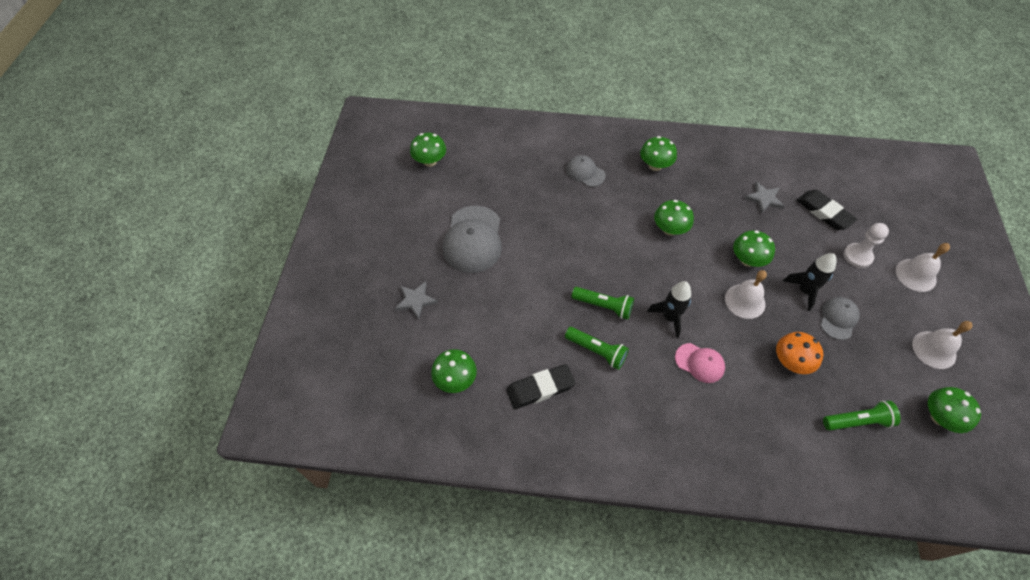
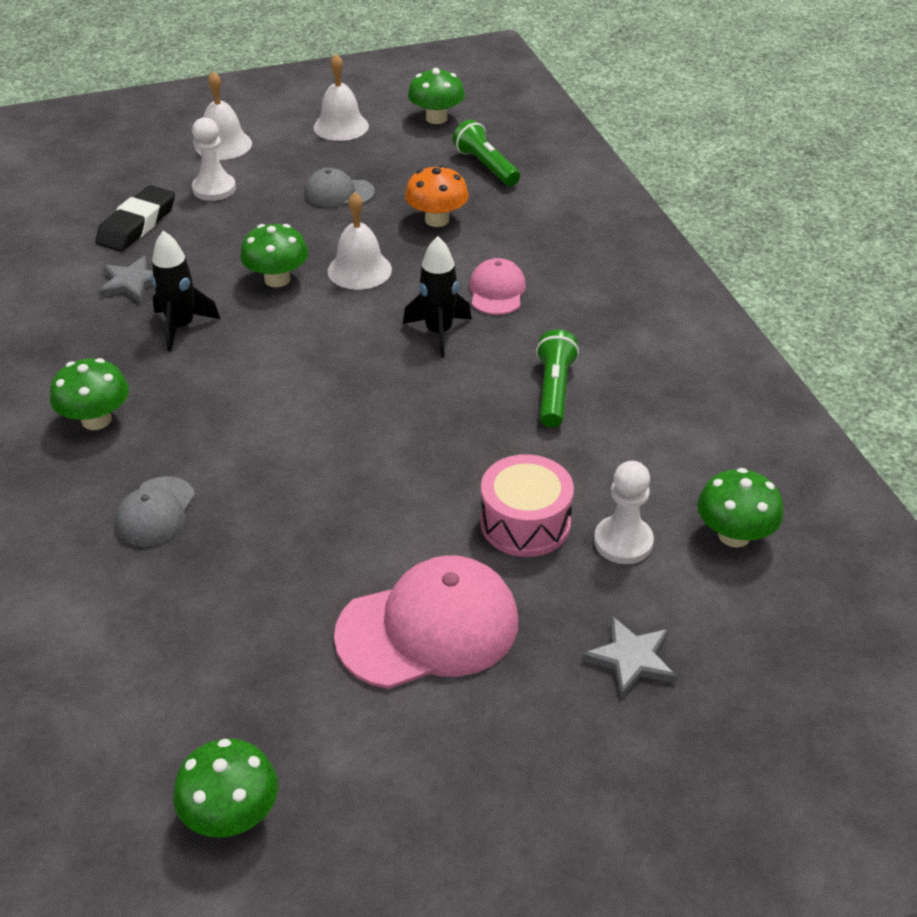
camera: 115 degrees left, 15 degrees down
(473, 239) = (428, 628): grey cap -> pink cap
(478, 330) = (623, 542): none -> white pawn
(510, 296) = (525, 523): none -> pink drum
(540, 388) = (664, 432): black eraser -> none
(603, 306) = (466, 404): green flashlight -> none
(670, 229) = (254, 368): green mushroom -> none
(804, 291) = (307, 223): black rocket -> black rocket (181, 327)

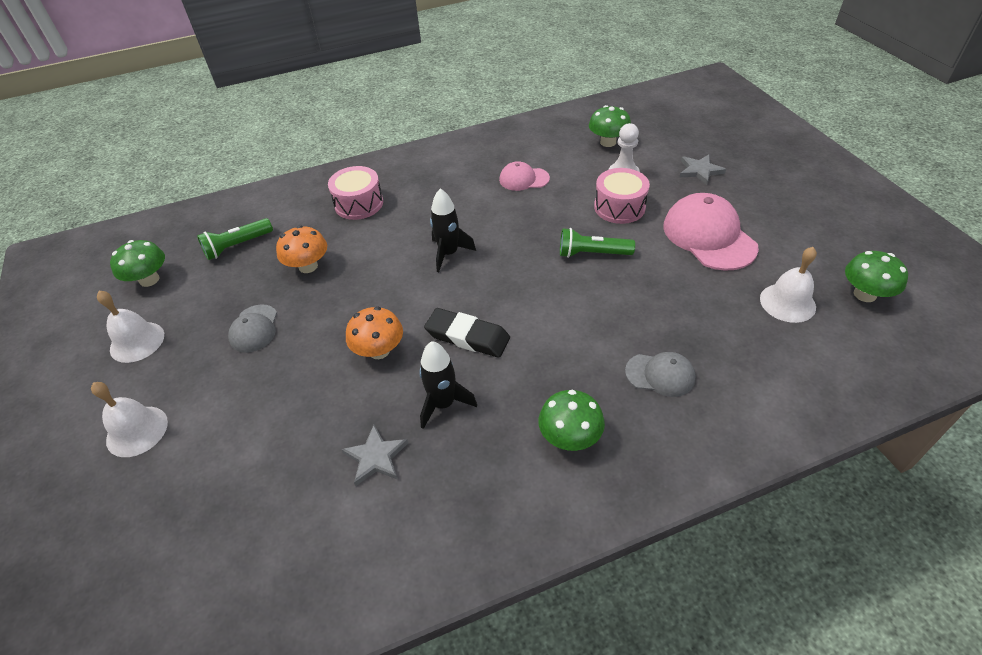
camera: 90 degrees left, 5 degrees up
(137, 224) = (274, 477): black eraser -> black eraser (467, 336)
(214, 189) = (222, 422): white pawn -> none
(277, 279) = (379, 350): green mushroom -> orange mushroom
(359, 270) = (370, 302): white bell -> white bell (787, 302)
(497, 291) = (402, 230): pink cap -> pink cap (524, 179)
(554, 390) = (505, 202): green flashlight -> green flashlight (592, 253)
(563, 251) = (359, 204): none -> pink drum

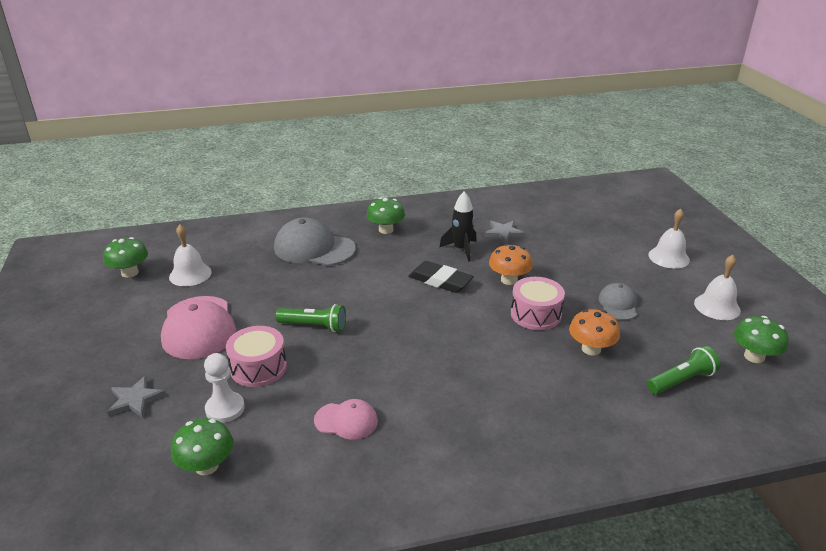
camera: 175 degrees left, 15 degrees down
(359, 204) = (555, 415): pink drum -> pink drum (535, 314)
(449, 254) = (449, 343): black rocket -> none
(660, 375) = (314, 248): grey cap -> grey cap, size x1.81

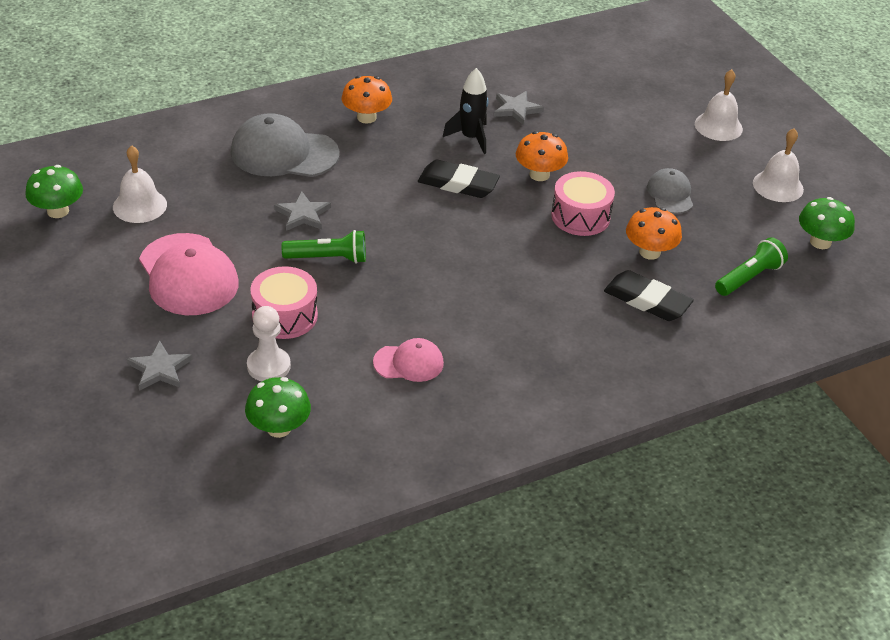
camera: 15 degrees left, 10 degrees up
(309, 292) = (303, 214): none -> grey star
(386, 230) = (366, 117): green mushroom -> orange mushroom
(580, 390) = (647, 300): none -> black eraser

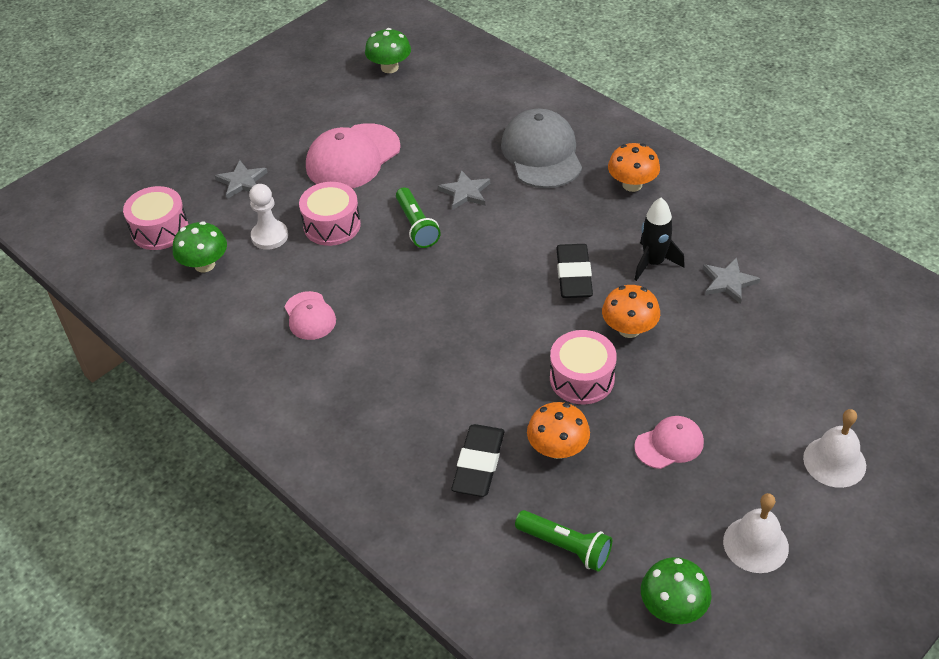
camera: 75 degrees right, 5 degrees up
(139, 205) = (421, 103): white bell -> none
(191, 455) = (160, 229): none -> pink drum
(670, 194) = (669, 444): grey cap -> pink cap

